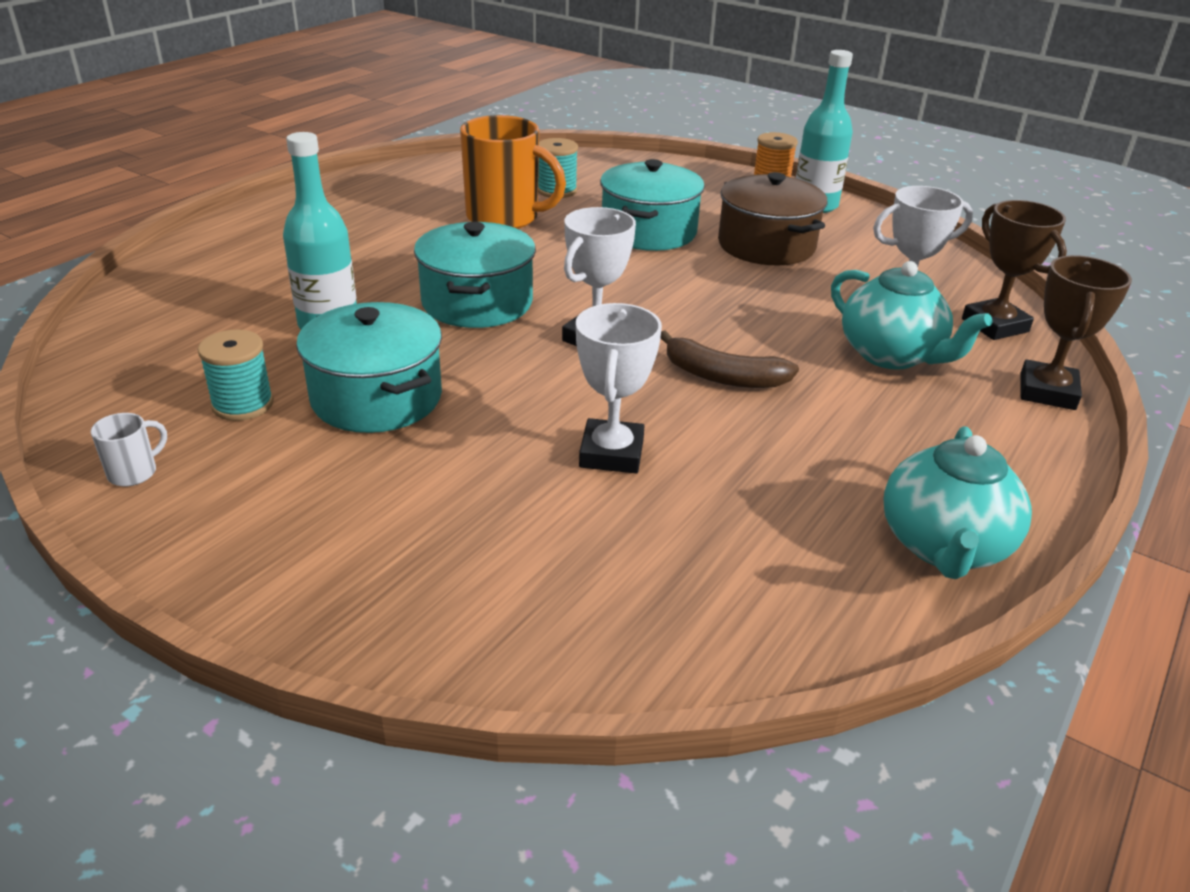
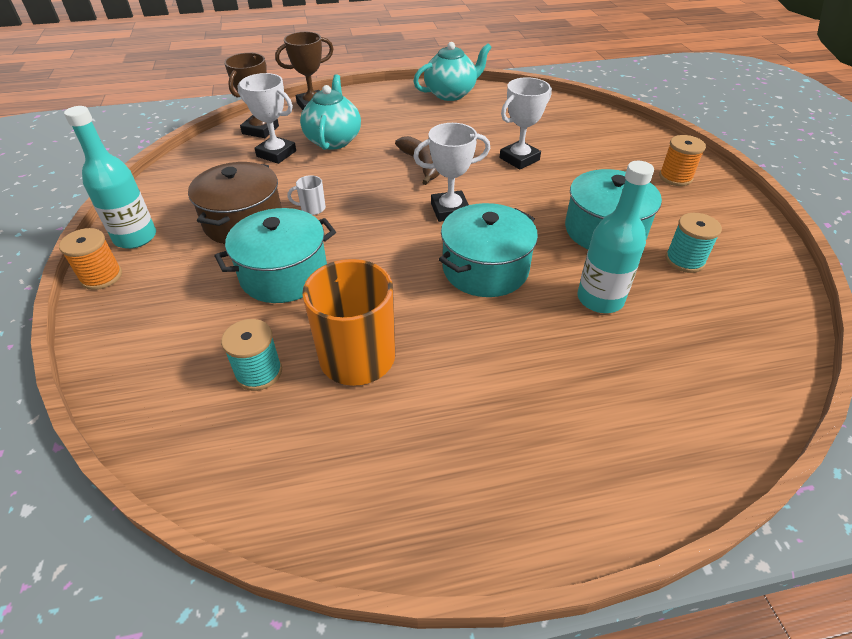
camera: 135 degrees left, 10 degrees up
(134, 472) = (756, 245): white mug -> white mug (312, 208)
(315, 550) = (675, 177): none -> orange spool

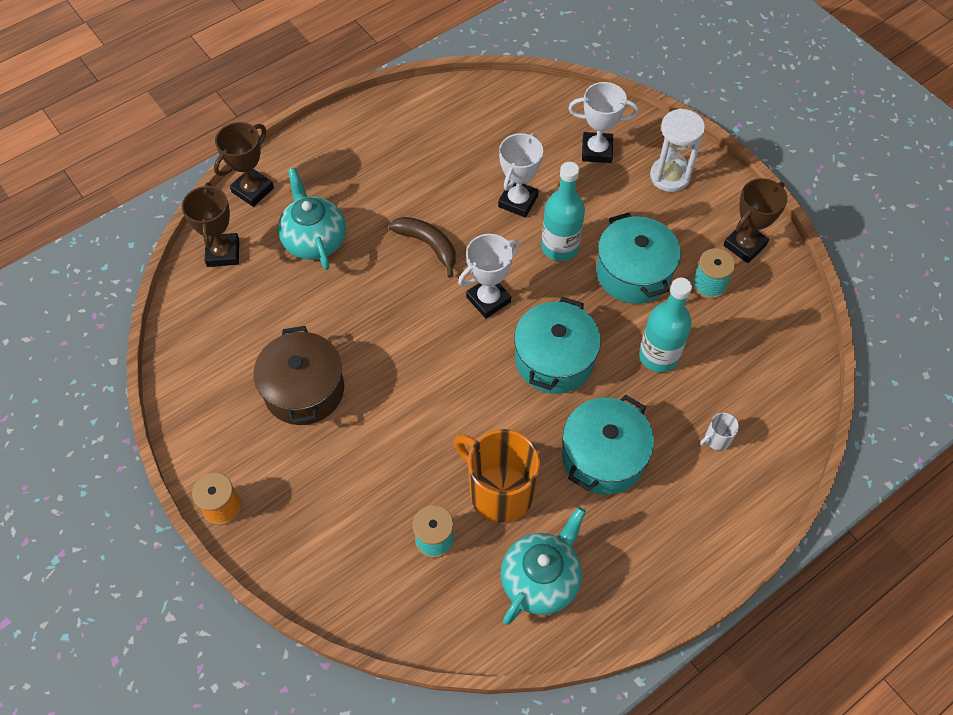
camera: 25 degrees left, 15 degrees up
(135, 237) = (214, 451): turquoise bottle -> turquoise bottle (560, 247)
(276, 154) = (268, 284): white trophy -> white trophy (597, 151)
(284, 274) = (386, 436): turquoise pot -> turquoise pot (603, 457)
(312, 208) = (358, 347): white mug -> white mug (716, 439)
(451, 94) = (396, 115): turquoise teapot -> turquoise teapot (541, 579)
(675, 177) = (670, 176): orange spool -> white hourglass
(738, 242) = (744, 245): none -> brown trophy

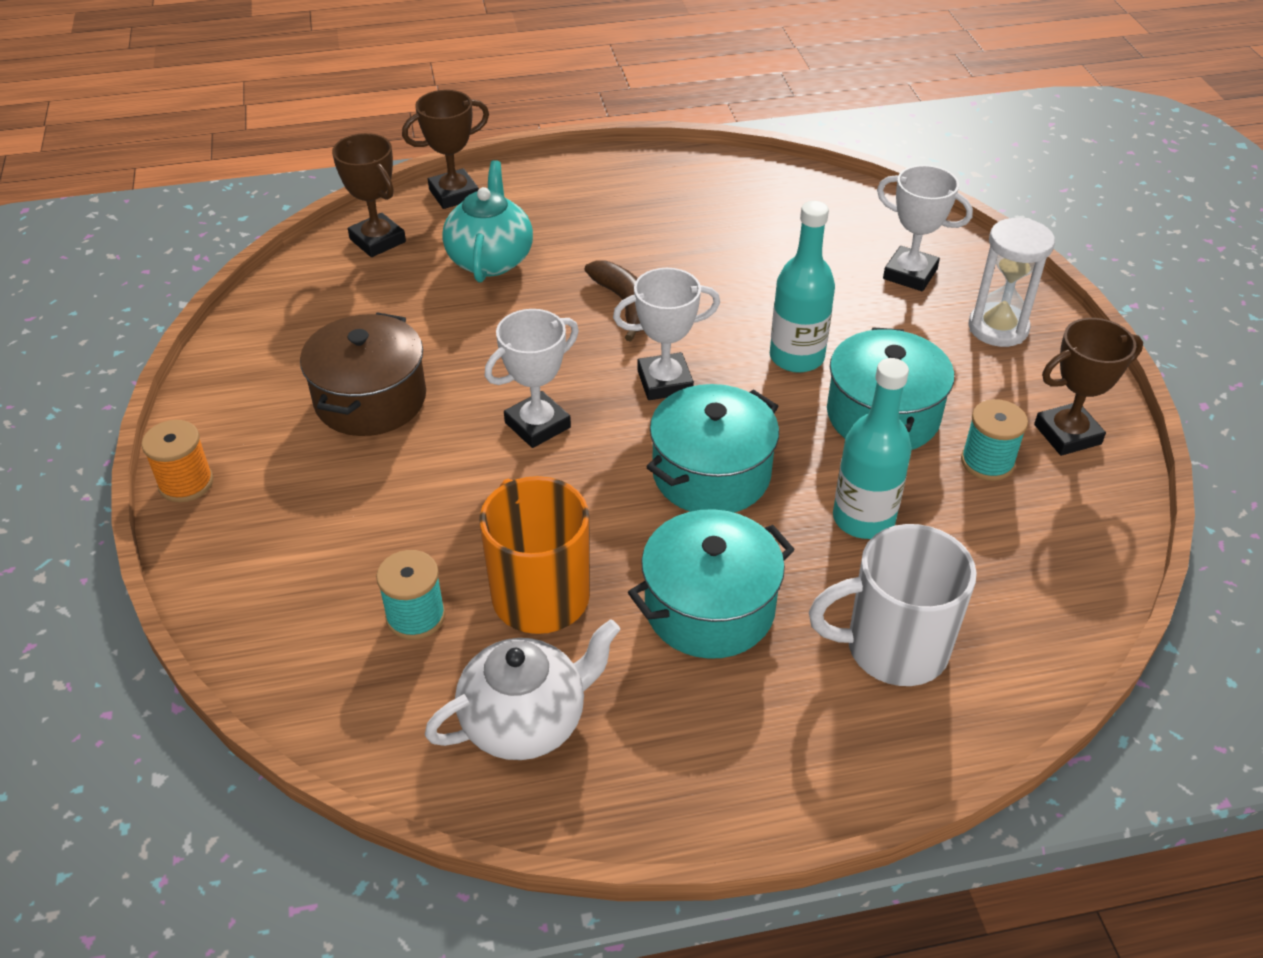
camera: 25 degrees right, 15 degrees down
(223, 253) = (377, 240): brown trophy -> brown trophy turned 60 degrees counterclockwise
(518, 201) = (770, 295): white trophy -> white trophy (537, 425)
(541, 579) = (526, 721): turquoise teapot -> white teapot
(716, 439) = (893, 648): white mug -> white mug, size x2.39

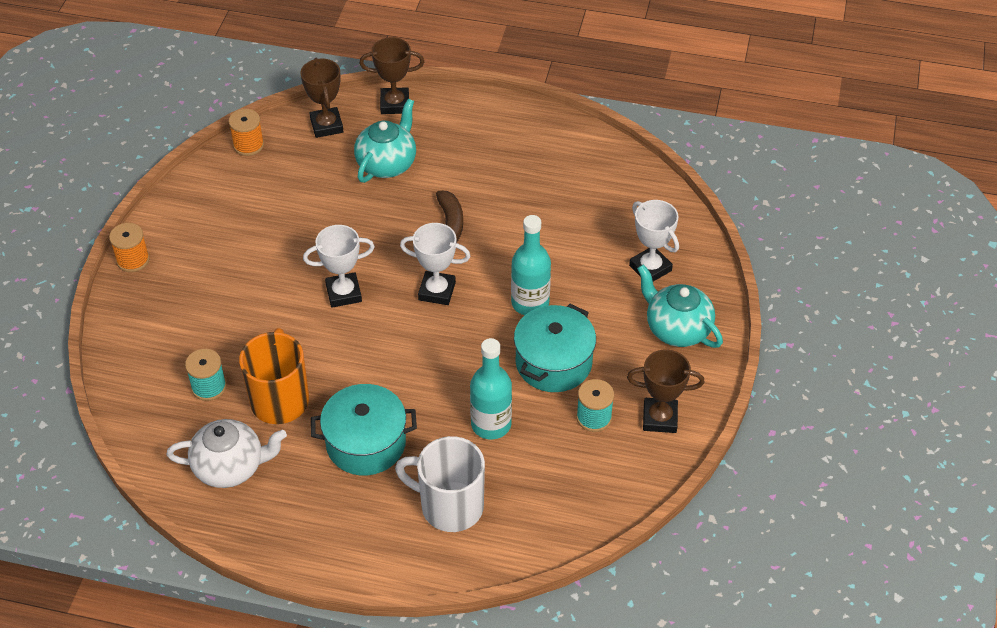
camera: 25 degrees right, 5 degrees up
(280, 291) = (248, 145): none -> orange spool
(370, 399) = (259, 241): brown pot -> none
(711, 474) = (423, 362): turquoise pot -> none
(998, 328) = (677, 329): white hourglass -> turquoise teapot

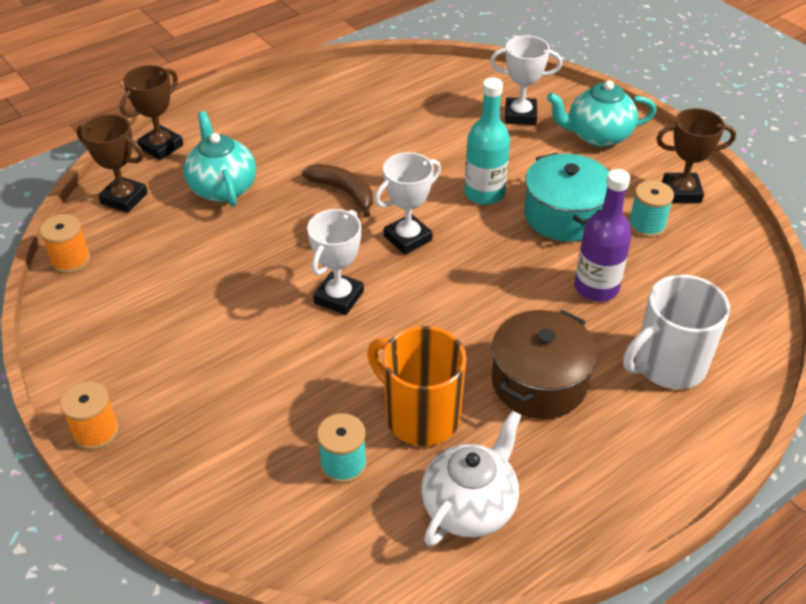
camera: 50 degrees left, 5 degrees down
(366, 443) = (539, 382): turquoise pot -> brown pot
(491, 424) = (596, 288): turquoise bottle -> purple bottle
(660, 418) = (681, 192): brown trophy -> brown trophy turned 45 degrees clockwise

